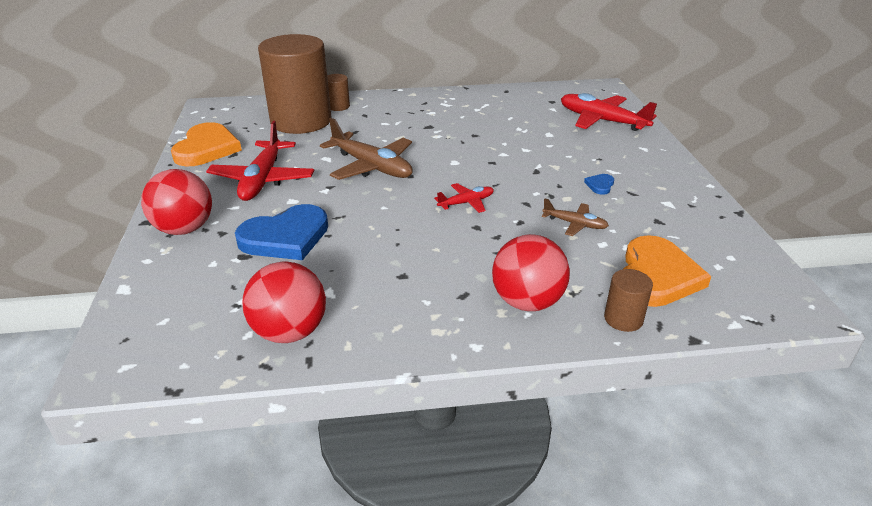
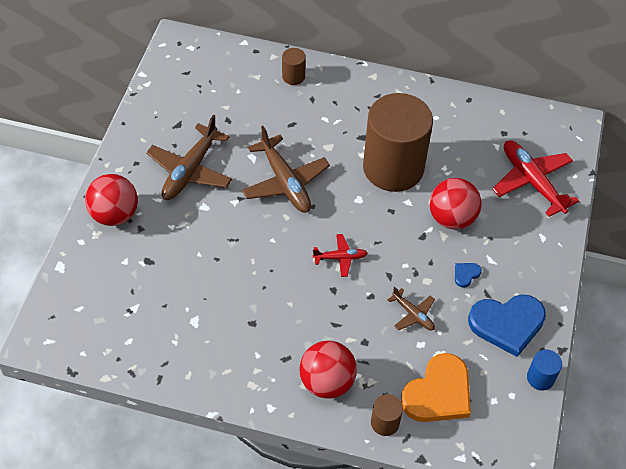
camera: 20 degrees right, 20 degrees up
(206, 148) = (158, 109): orange heart -> none
(262, 179) = (190, 170): red plane -> brown plane
(285, 237) = (184, 250): blue heart -> blue heart (507, 324)
(290, 332) = (156, 349): red ball -> red ball (451, 218)
(301, 121) = (251, 91): brown cylinder -> brown cylinder (393, 168)
(743, 236) = (540, 378): none -> blue cylinder

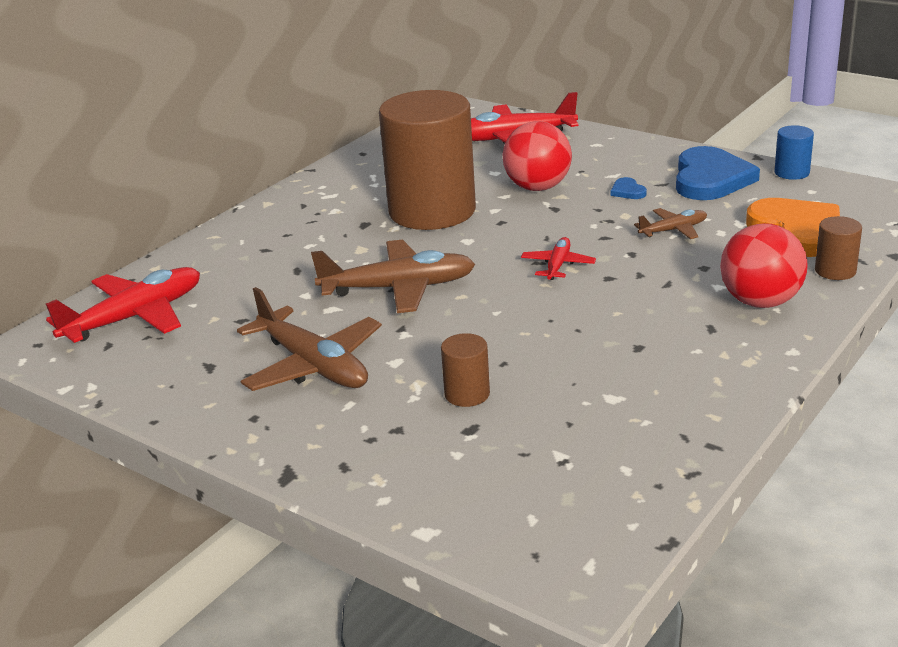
camera: 65 degrees left, 25 degrees down
(115, 214) = (349, 453): red ball -> none
(216, 71) = (134, 317): none -> red plane
(293, 76) = (210, 257): brown cylinder -> brown cylinder (467, 394)

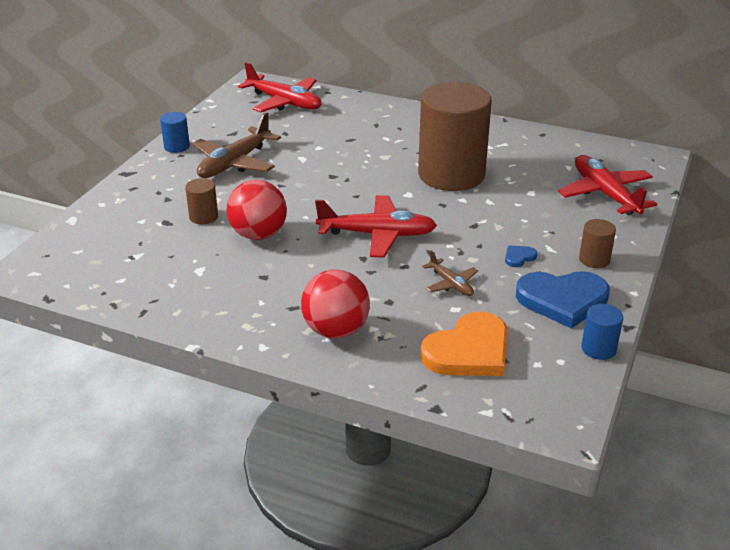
camera: 75 degrees right, 5 degrees up
(221, 422) = (176, 146): none -> blue cylinder
(398, 288) = (331, 177): brown plane -> none
(537, 187) = (509, 214): red ball -> red ball (258, 235)
(558, 265) = (377, 234): red plane -> red plane, size x1.92
(835, 271) = (397, 371): brown cylinder -> brown cylinder (594, 259)

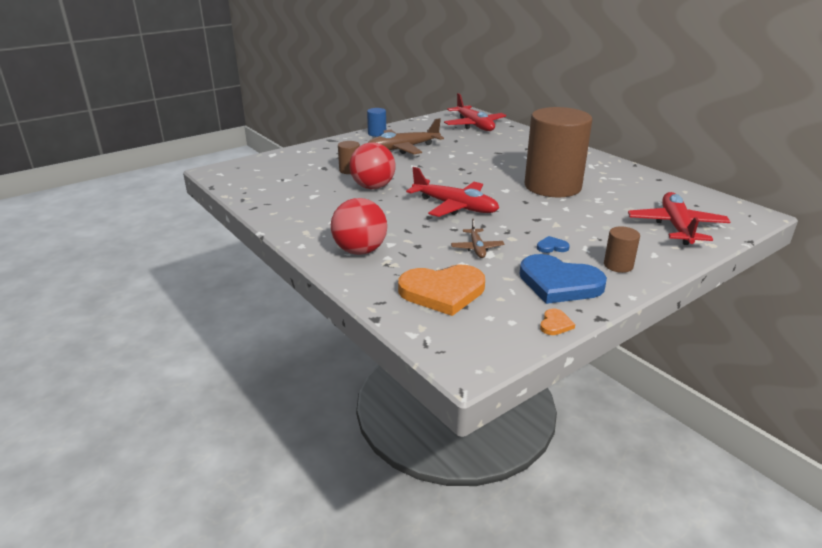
camera: 30 degrees right, 5 degrees down
(598, 349) = (555, 324): blue cylinder -> orange heart

